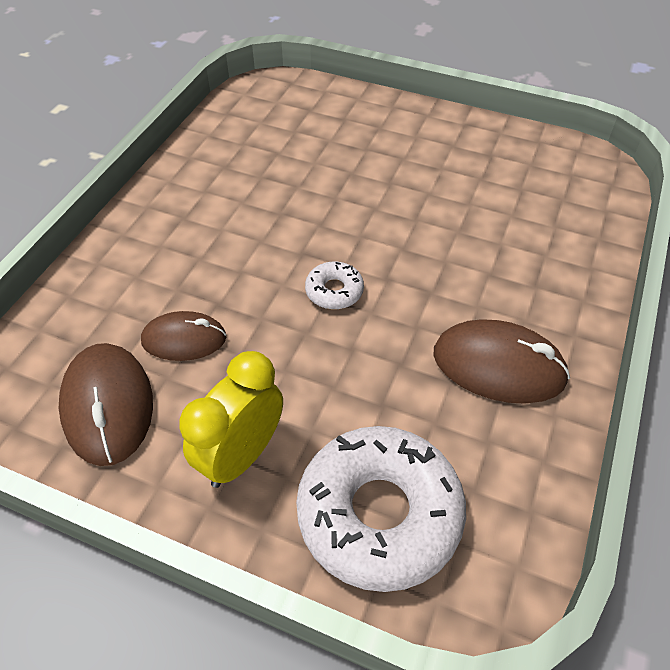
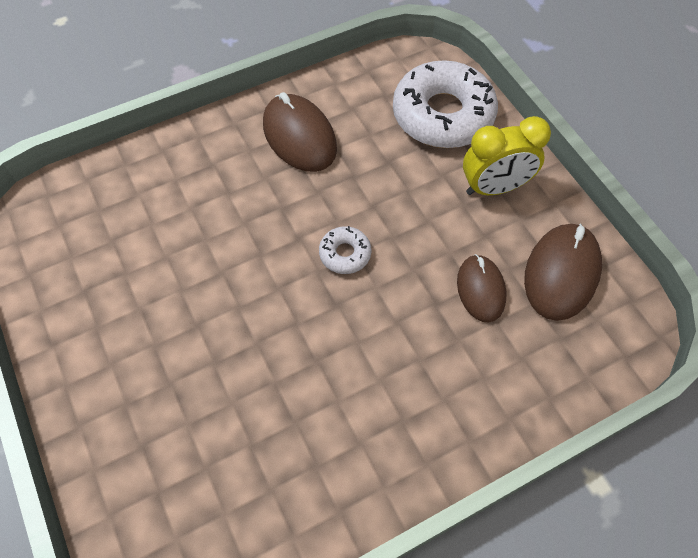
camera: 140 degrees left, 10 degrees up
(184, 339) = (480, 289): brown mouse -> brown mouse turned 45 degrees clockwise

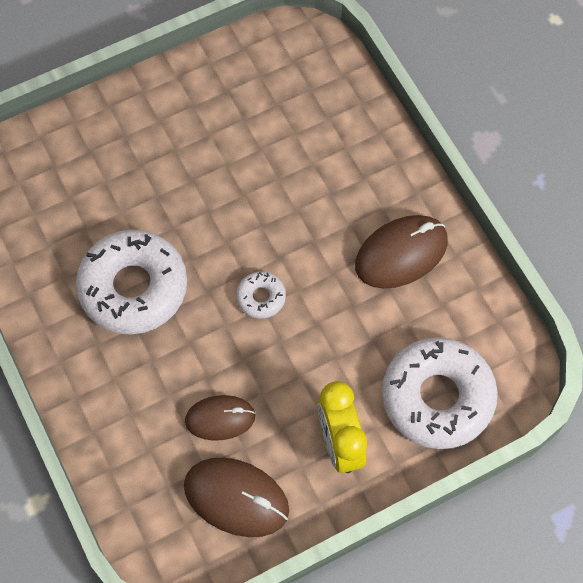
camera: 90 degrees right, 5 degrees up
(332, 383) = (133, 288): none -> white donut

